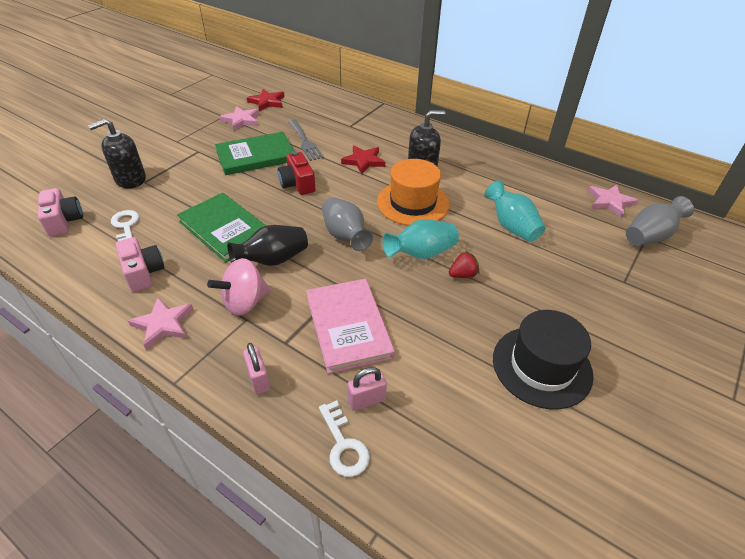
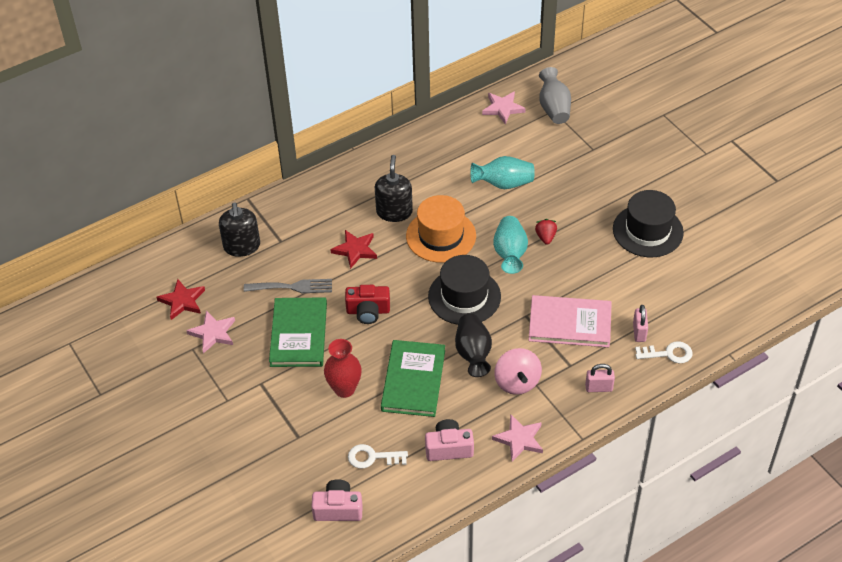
camera: 65 degrees left, 5 degrees up
(130, 179) = (287, 449): black soap dispenser -> black soap dispenser (242, 246)
(203, 192) = (344, 389): none -> red vase
(225, 229) = (413, 380): green book -> green book turned 60 degrees counterclockwise
(345, 236) = (464, 296): grey vase -> black hat

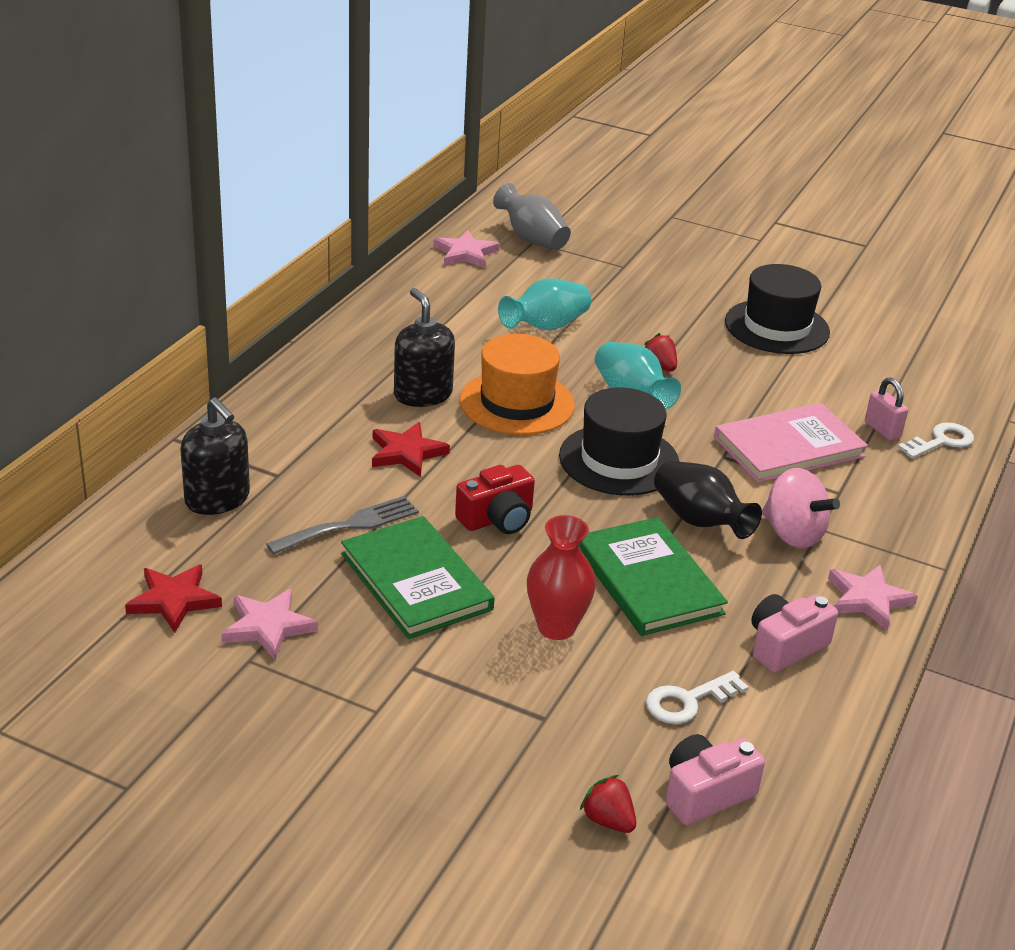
camera: 35 degrees left, 15 degrees down
(283, 501) = (608, 820): none -> red strawberry
(599, 388) = (901, 505): pink padlock -> none

